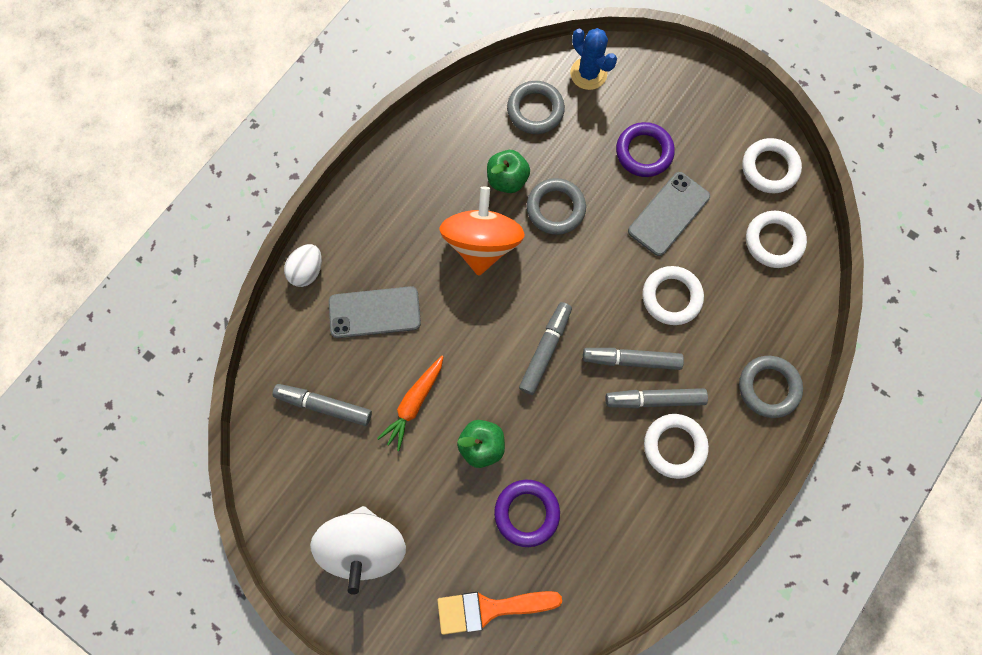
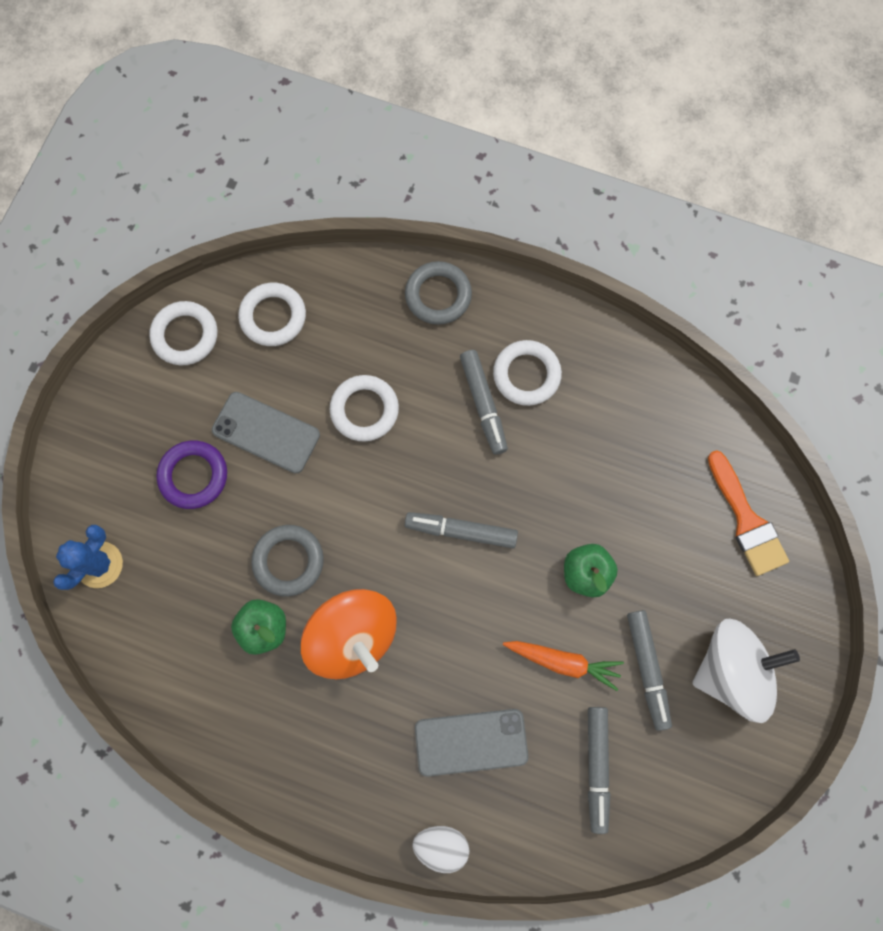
camera: 105 degrees left, 0 degrees up
(374, 312) = (471, 741): grey phone -> grey phone turned 75 degrees counterclockwise
(482, 243) = (353, 636): orange spinning top -> orange spinning top turned 120 degrees counterclockwise
(526, 513) = (641, 507): purple ring -> none
(535, 110) = (163, 618): grey ring -> none
(631, 360) = (447, 437): grey marker -> grey marker (647, 669)

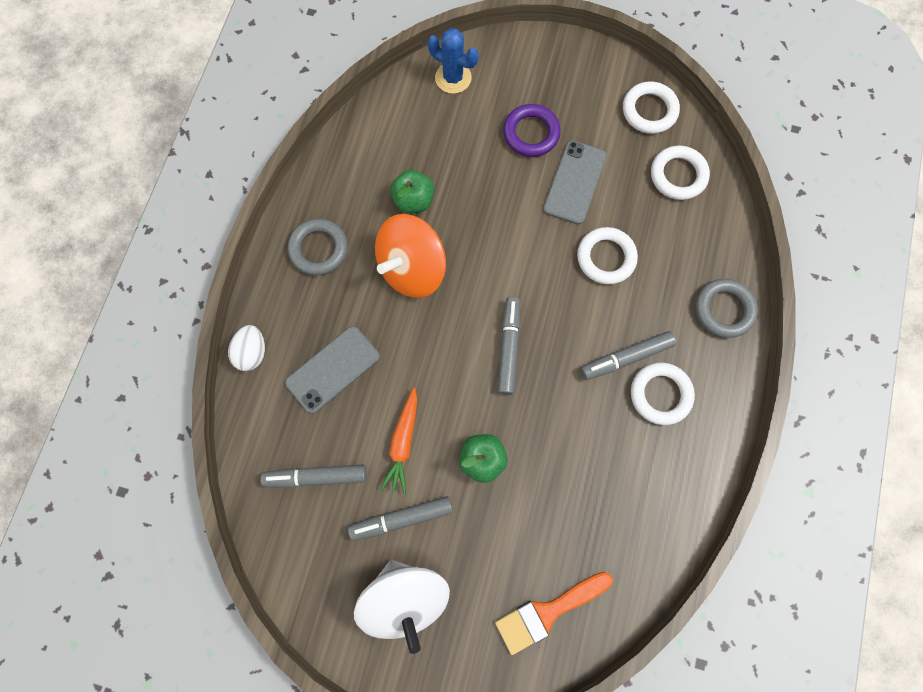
camera: 85 degrees right, 0 degrees up
(288, 561) = (469, 212): grey ring -> grey ring (319, 249)
(471, 741) = (333, 369): grey phone -> grey phone turned 60 degrees clockwise

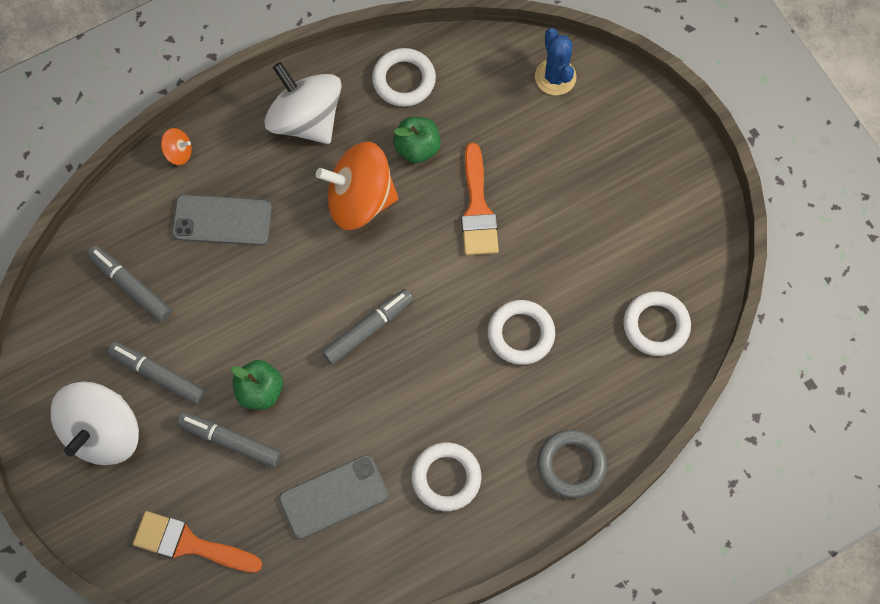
camera: 45 degrees right, 5 degrees down
(252, 352) = (178, 152): white egg -> orange spinning top
(319, 249) = (306, 119): grey ring -> white spinning top
(403, 442) = (216, 322): orange carrot -> none
(494, 204) = (477, 209): none -> orange brush
(531, 133) = (570, 179): purple ring -> none
(574, 182) = (562, 251): grey phone -> grey phone (333, 496)
(626, 357) = (450, 425): grey marker -> grey marker (230, 441)
(649, 111) = (692, 251): white ring -> white ring (404, 80)

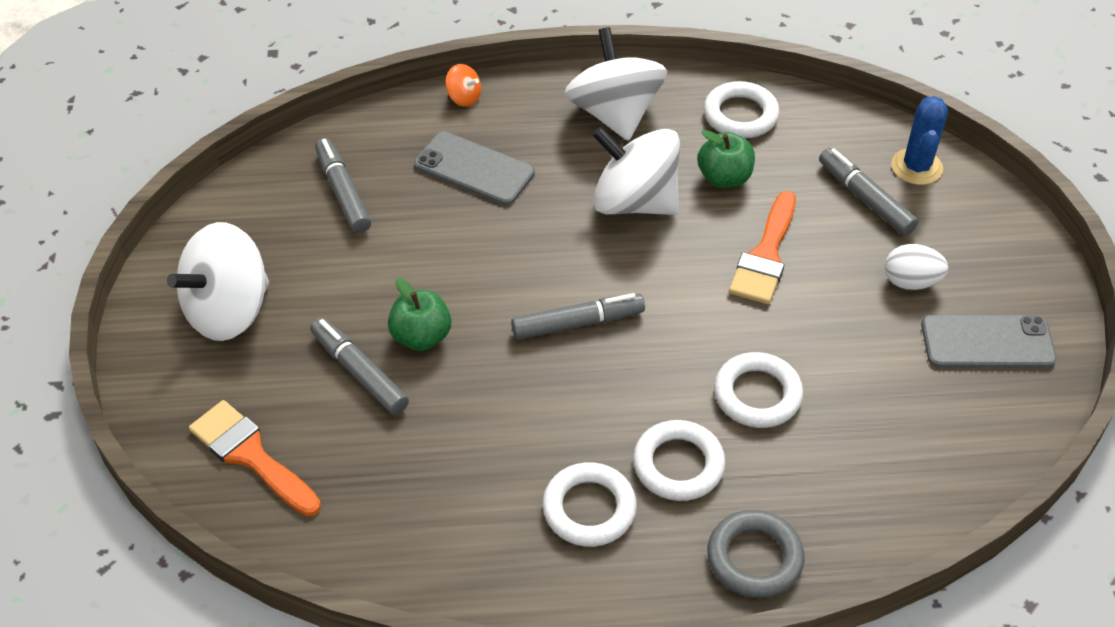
camera: 25 degrees right, 20 degrees down
(158, 375) = (320, 280): grey marker -> grey marker (865, 198)
(333, 496) = (443, 474): grey phone -> grey phone (987, 342)
(360, 200) = (634, 202): orange spinning top -> white spinning top
(589, 188) = (911, 282): none -> white egg
(656, 325) = (934, 449): white ring -> white ring (678, 465)

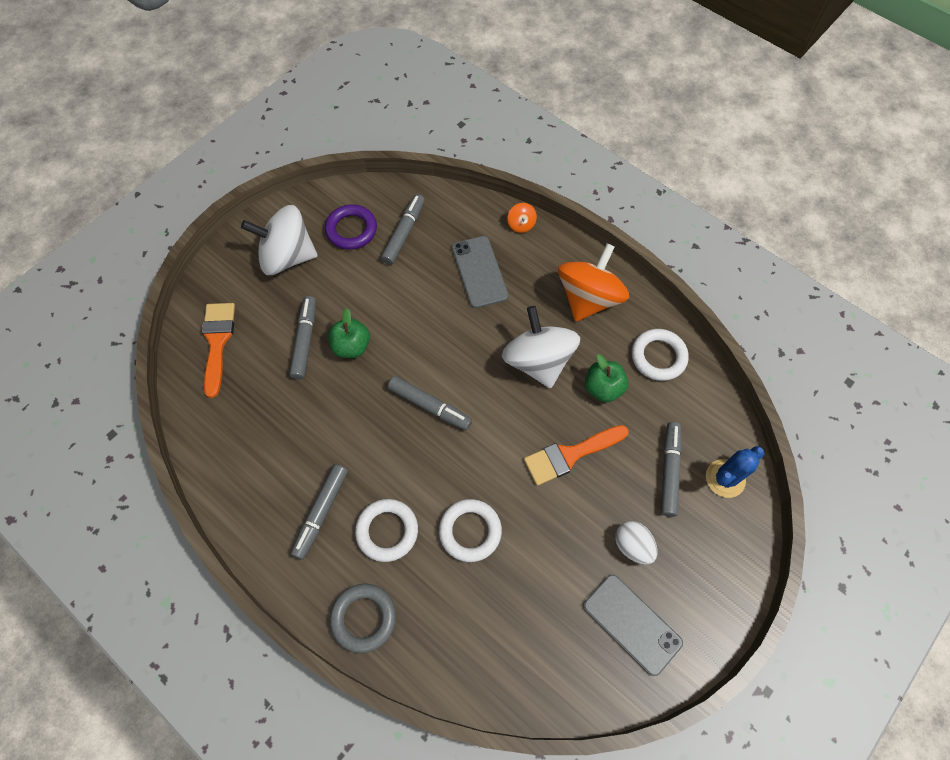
camera: 45 degrees right, 15 degrees up
(275, 231) = (351, 230): none -> purple ring
(589, 509) = (321, 512): white ring -> grey marker
(614, 114) = (588, 298): white spinning top -> orange spinning top

